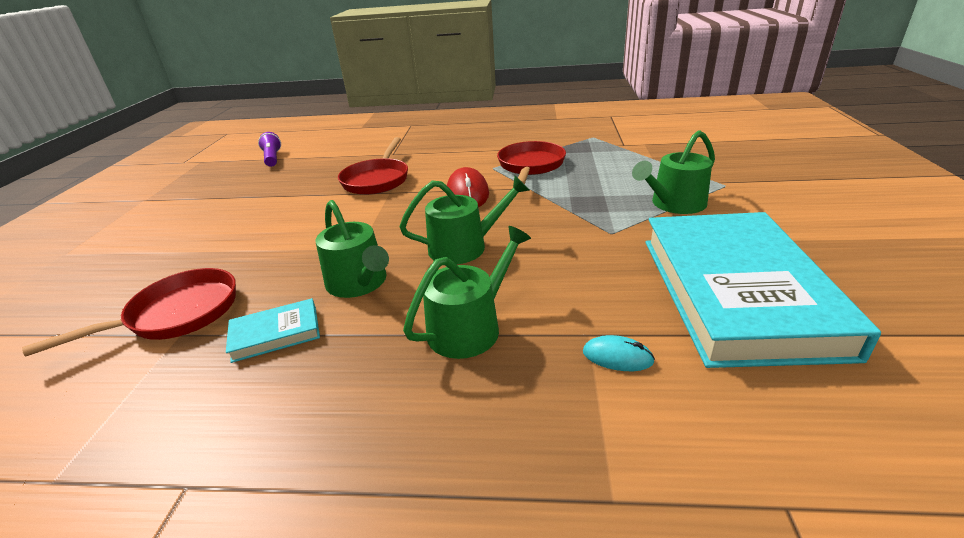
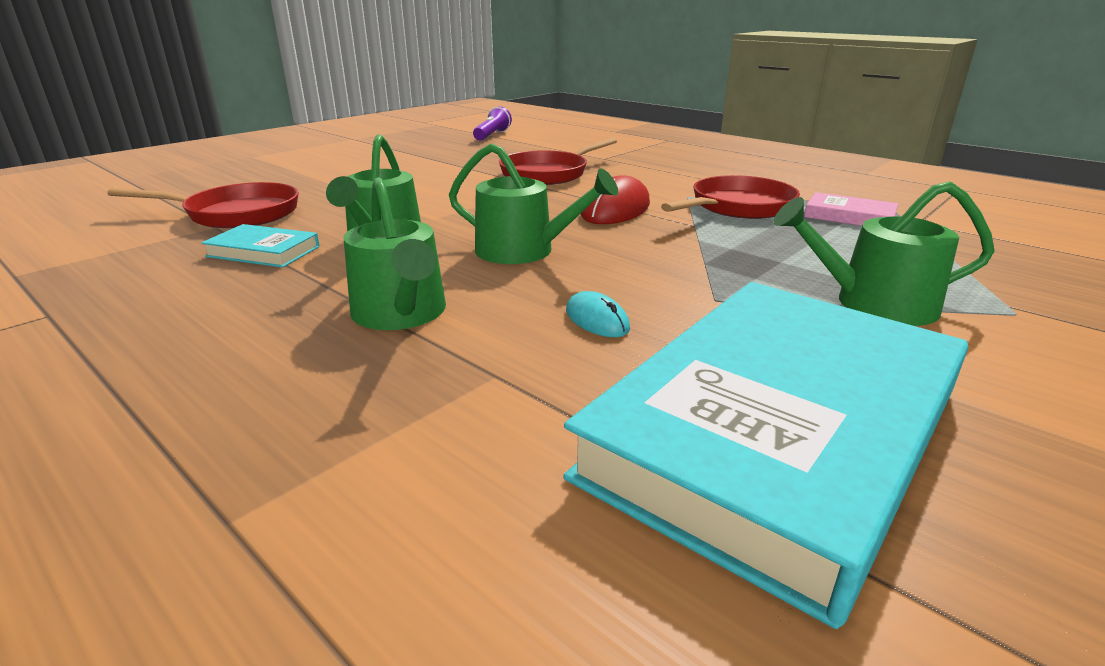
camera: 35 degrees right, 5 degrees down
(470, 327) = (401, 314): green watering can -> green watering can turned 75 degrees clockwise
(591, 152) = (849, 216): none -> pink book
(617, 356) = (485, 410): turquoise mouse -> turquoise mouse (597, 320)

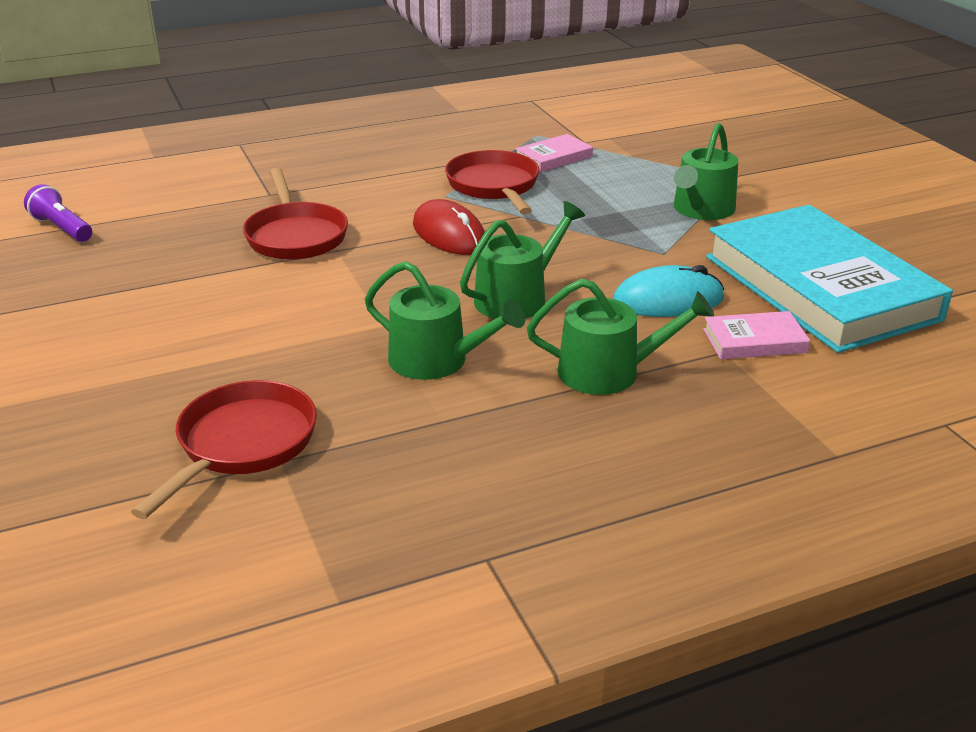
camera: 65 degrees left, 5 degrees up
(263, 251) = (403, 430): turquoise book -> none
(543, 394) = (754, 341): none -> pink book
(597, 320) = (668, 300): turquoise mouse -> turquoise mouse, size x1.83

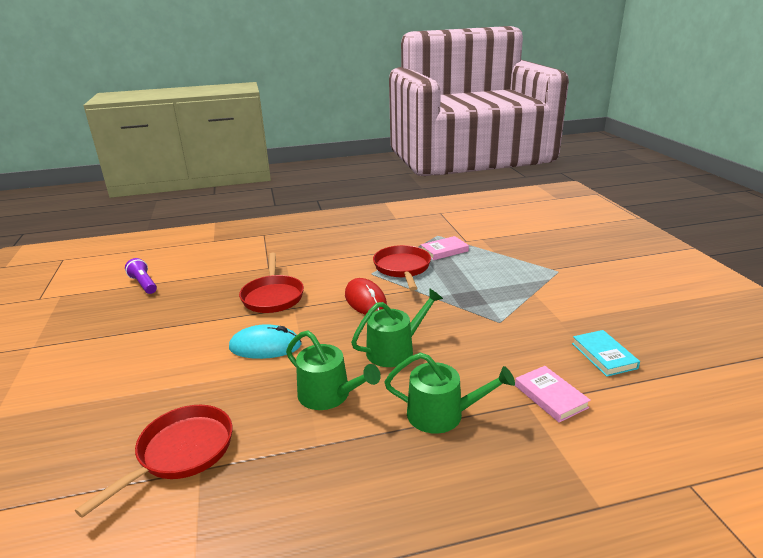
camera: 10 degrees right, 5 degrees down
(668, 300) = (495, 359): turquoise mouse -> turquoise mouse (265, 346)
(701, 210) = (531, 291): green watering can -> none
(754, 341) = (550, 396): pink book -> pink book turned 60 degrees clockwise
(819, 287) = (604, 356): turquoise book -> turquoise book, size x0.40

